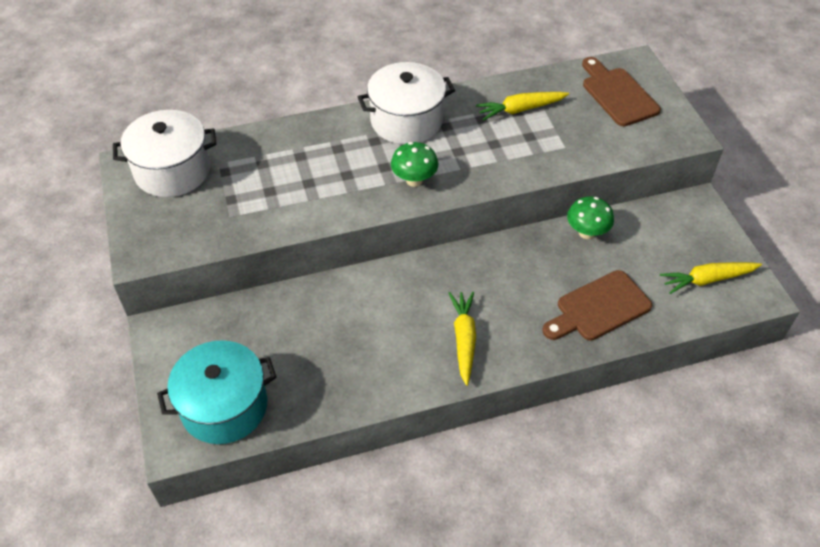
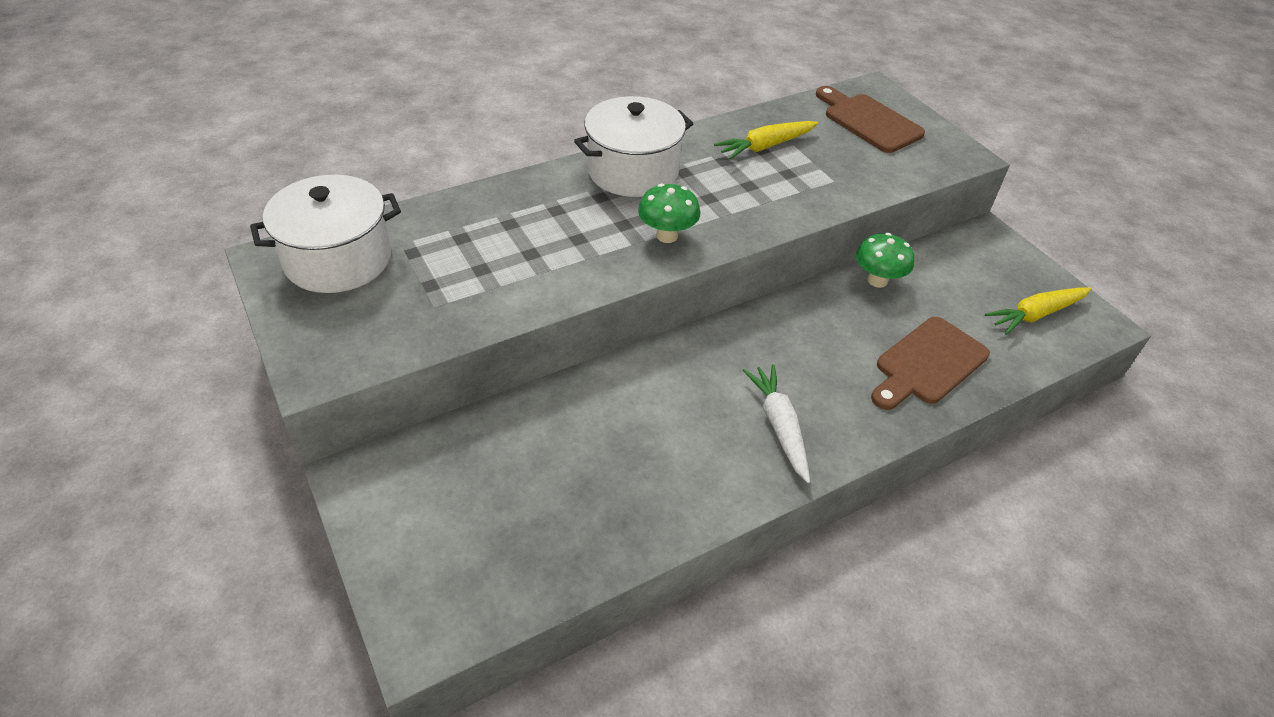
camera: 15 degrees left, 5 degrees down
(224, 406) = (479, 569): turquoise pot -> none
(464, 339) = (779, 426): yellow carrot -> white carrot

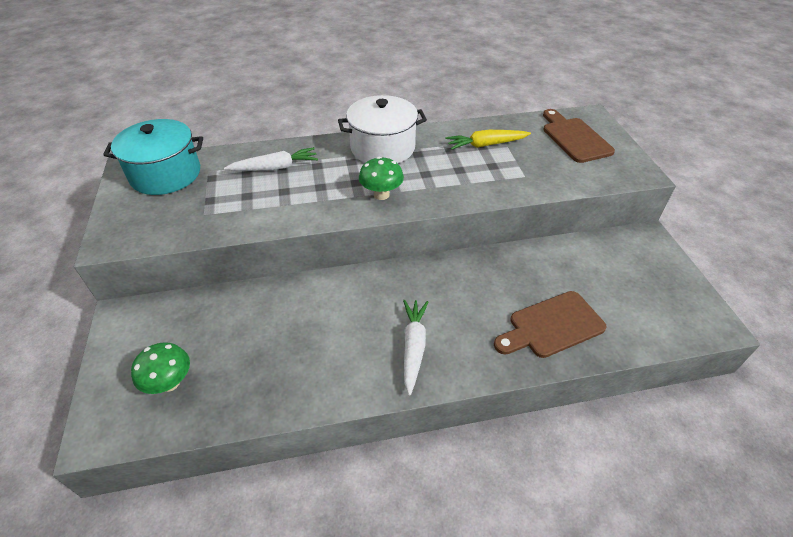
camera: 20 degrees right, 0 degrees up
(338, 259) = (165, 174): white pot -> turquoise pot
(497, 222) = (275, 167): none -> white carrot
(877, 280) = (541, 255): green mushroom -> green mushroom (170, 383)
(1036, 315) = (661, 306): yellow carrot -> none

